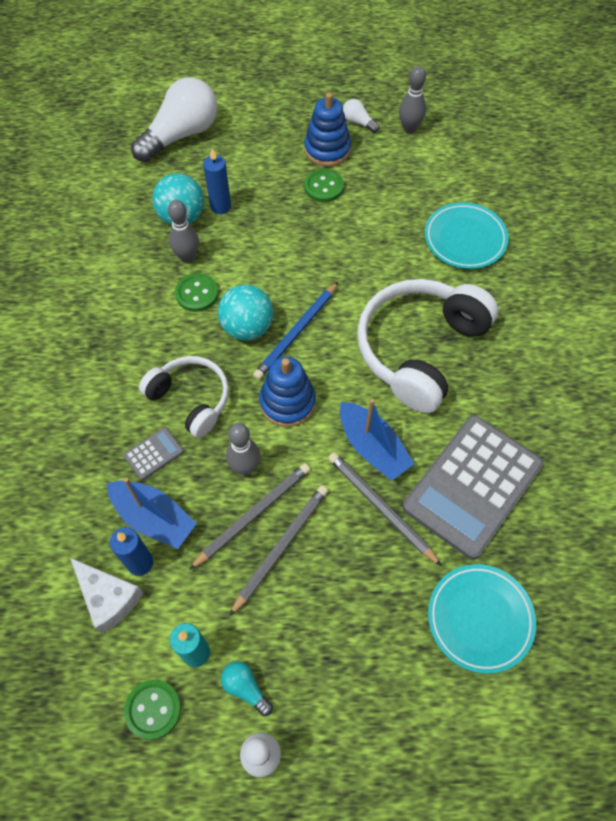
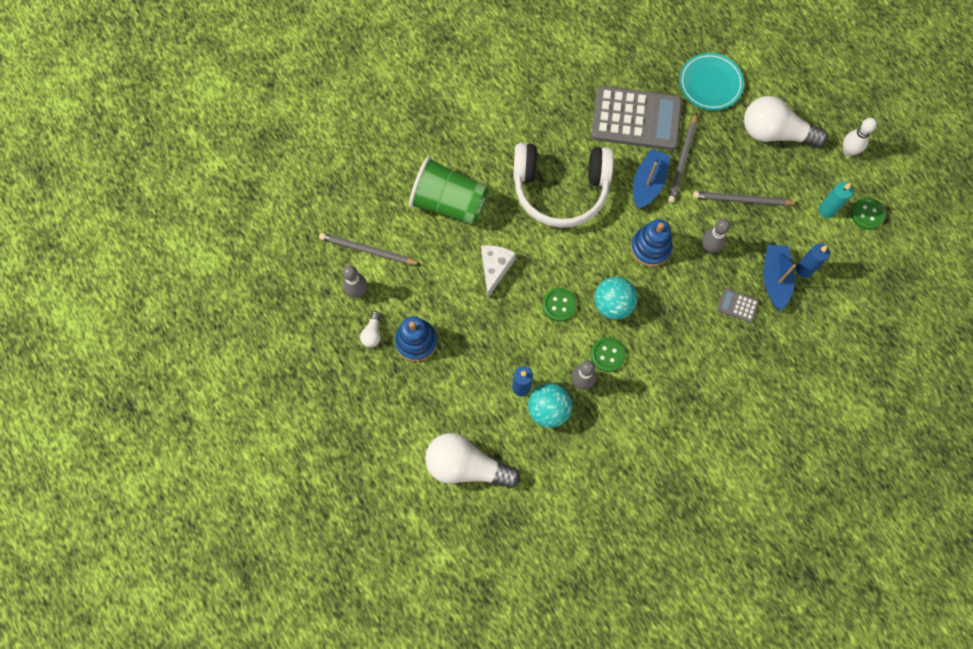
camera: 120 degrees left, 10 degrees up
(108, 598) = (833, 274): white cheese -> white cheese (495, 268)
(191, 399) = (687, 307): white headphones -> none
(245, 688) = (824, 176): turquoise light bulb -> none
(253, 515) = (734, 226): grey pencil -> grey pencil (368, 250)
(296, 333) = (596, 271): blue pencil -> none
(323, 187) = (457, 323): green button -> green button (559, 305)
(353, 661) = (775, 133): none -> white light bulb
(465, 239) = (449, 202): turquoise plate -> green cup

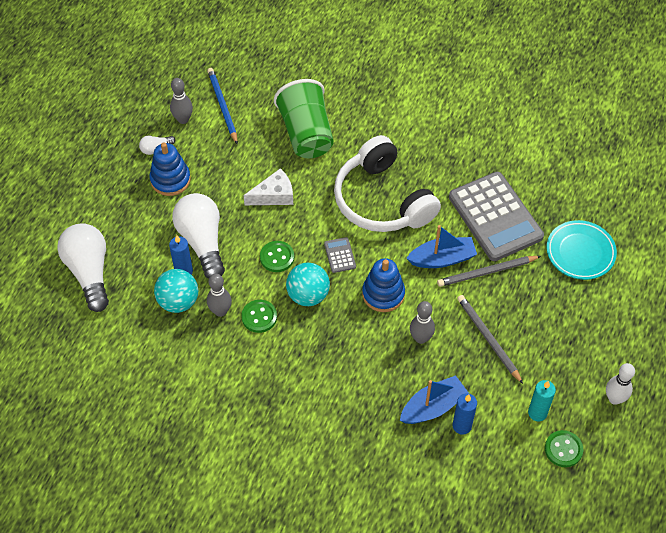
camera: 55 degrees right, 15 degrees down
(368, 250) = (222, 106): grey pencil -> blue pencil
(737, 305) = (383, 391): grey calculator -> grey calculator (340, 255)
(775, 133) = (578, 329): white light bulb -> white light bulb (202, 241)

